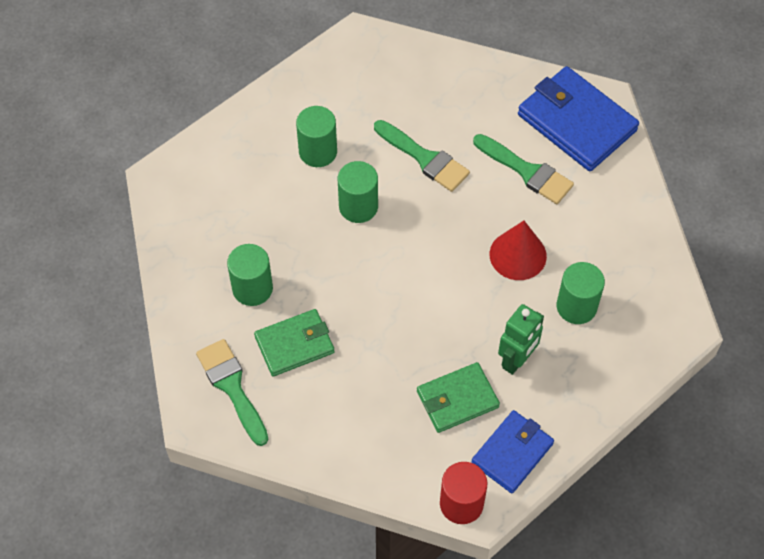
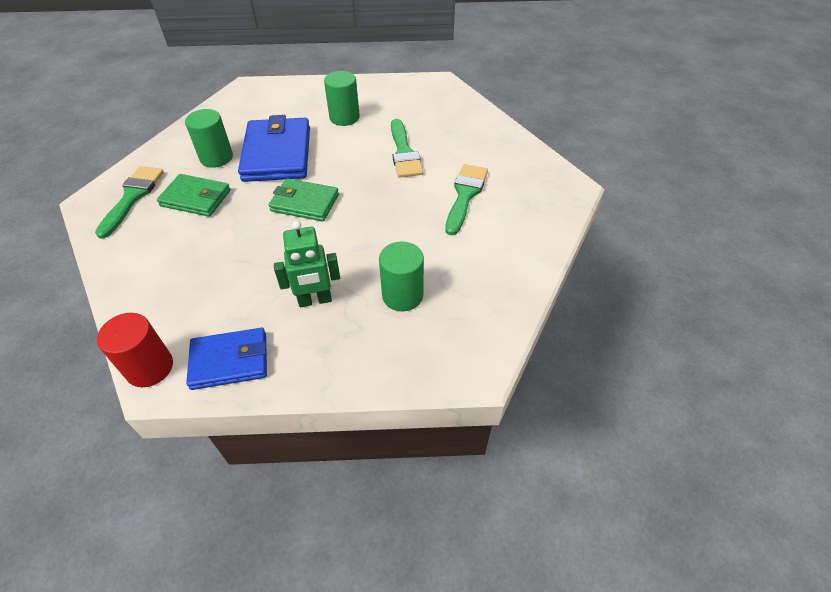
camera: 40 degrees right, 10 degrees down
(358, 207) = (331, 154): green cylinder -> none
(457, 399) = (243, 296): green wallet -> green wallet (305, 203)
(518, 255) = (399, 237): red cone -> none
(527, 171) = (465, 195): green brush -> green brush turned 150 degrees counterclockwise
(576, 123) = (535, 188): blue wallet -> blue wallet (277, 154)

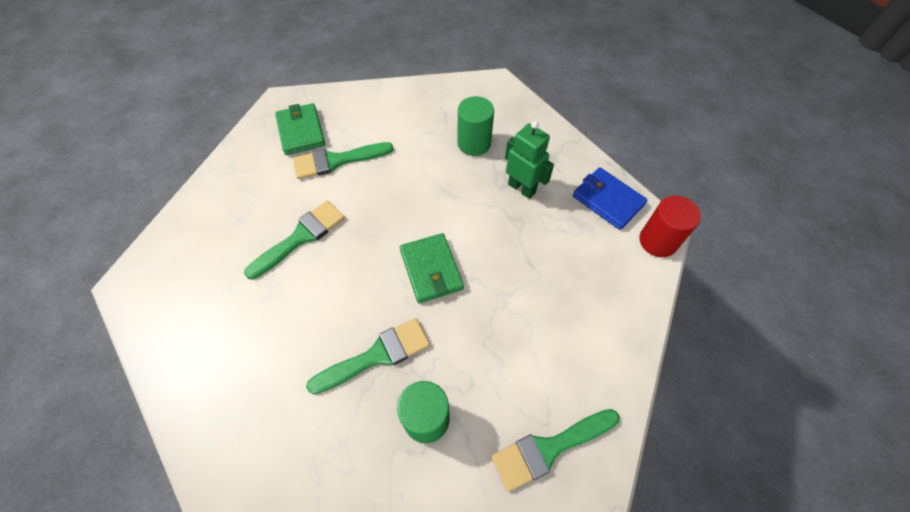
camera: 125 degrees left, 10 degrees up
(196, 198) = (499, 375): green wallet -> green wallet (301, 131)
(277, 154) = (377, 355): blue wallet -> green brush
(344, 117) = (264, 336): green cylinder -> none

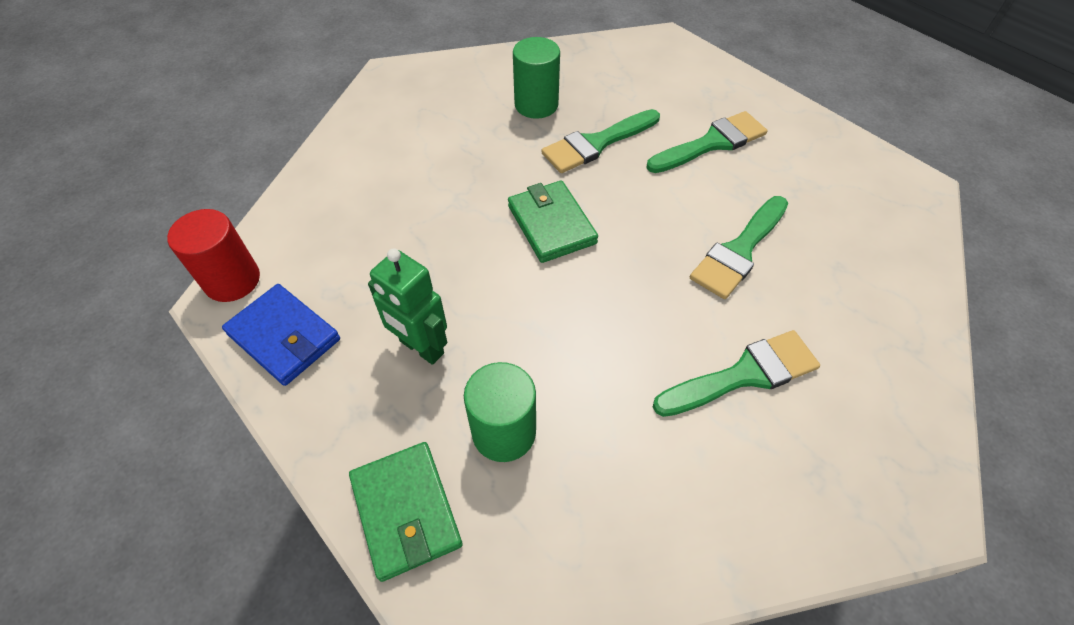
camera: 175 degrees right, 5 degrees down
(301, 131) = (840, 433): green wallet -> green wallet (406, 511)
(549, 448) = (421, 94): green brush -> green brush (711, 143)

